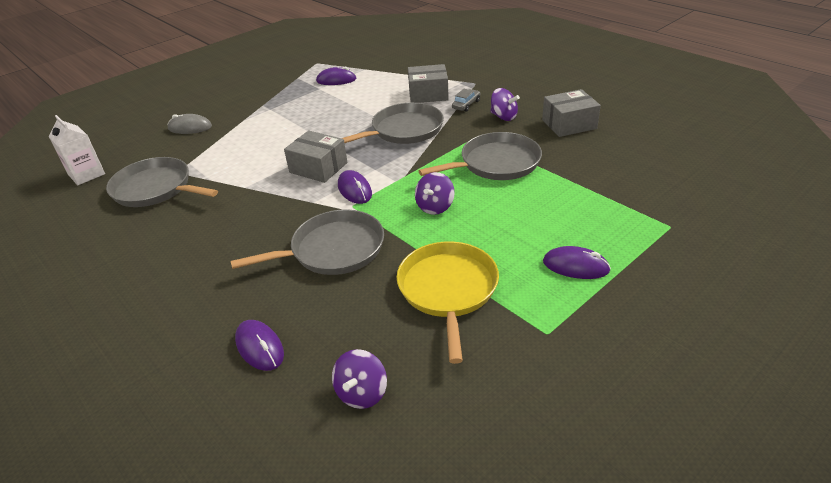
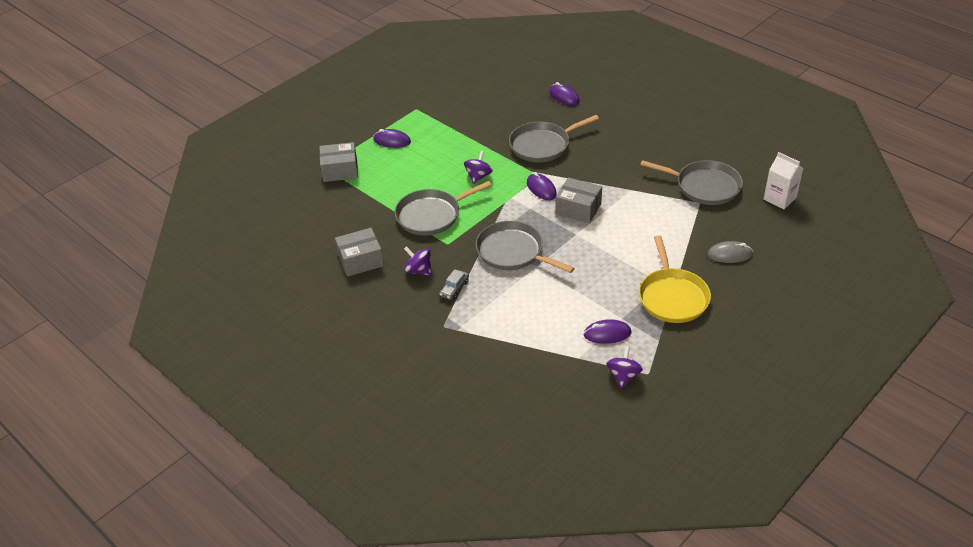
camera: 175 degrees right, 5 degrees up
(362, 393) = (506, 83): purple spinning top -> purple spinning top (623, 376)
(404, 130) = (513, 252): grey pan -> grey pan turned 75 degrees clockwise
(428, 94) = (495, 306): grey box -> grey box (340, 170)
(448, 290) = (467, 126): yellow pan -> yellow pan (672, 297)

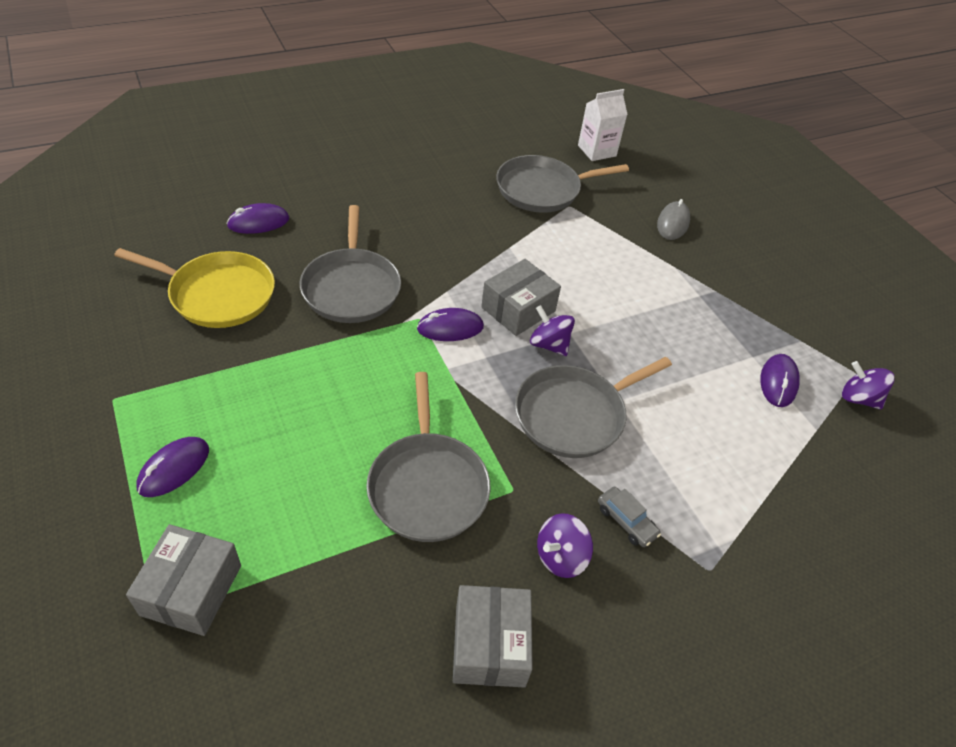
camera: 75 degrees left, 5 degrees up
(478, 176) = (370, 386): purple spinning top -> purple spinning top (549, 344)
(672, 297) = (728, 297): yellow pan -> yellow pan (217, 294)
(704, 186) = (542, 189): grey pan -> grey pan turned 150 degrees counterclockwise

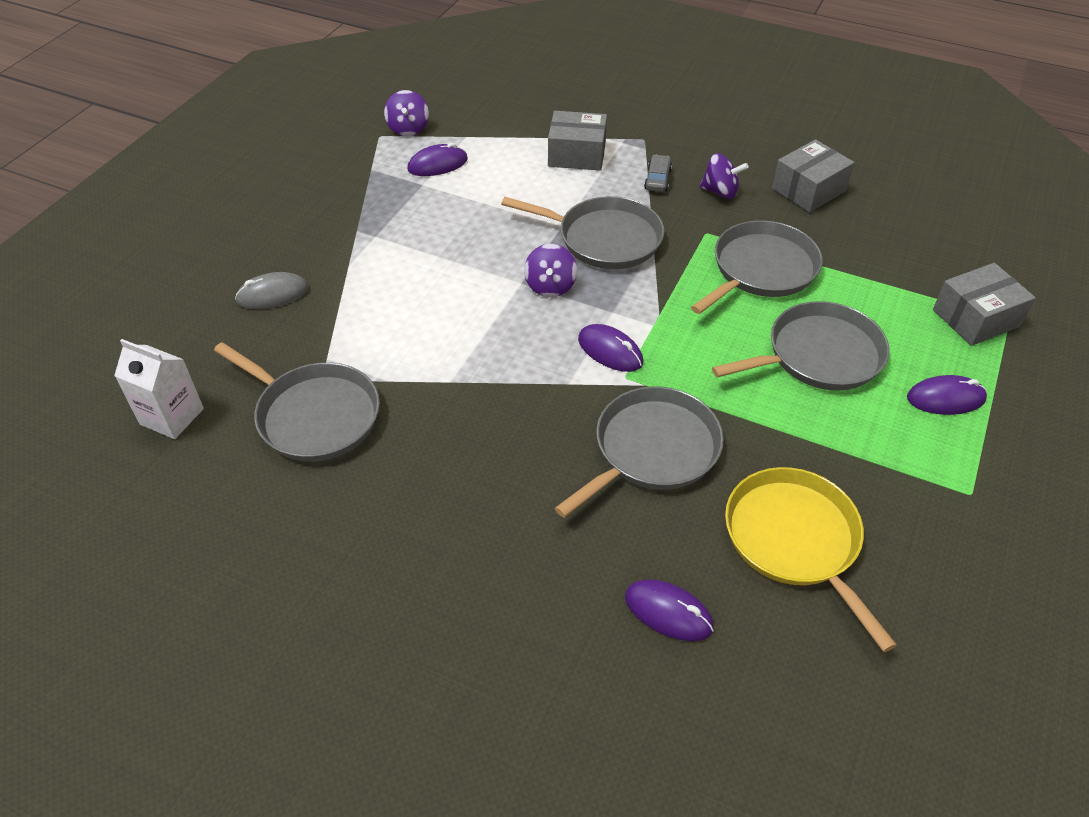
camera: 125 degrees left, 0 degrees up
(305, 433) = (818, 355): none -> grey pan
(518, 309) = (532, 325): grey box -> grey box (577, 154)

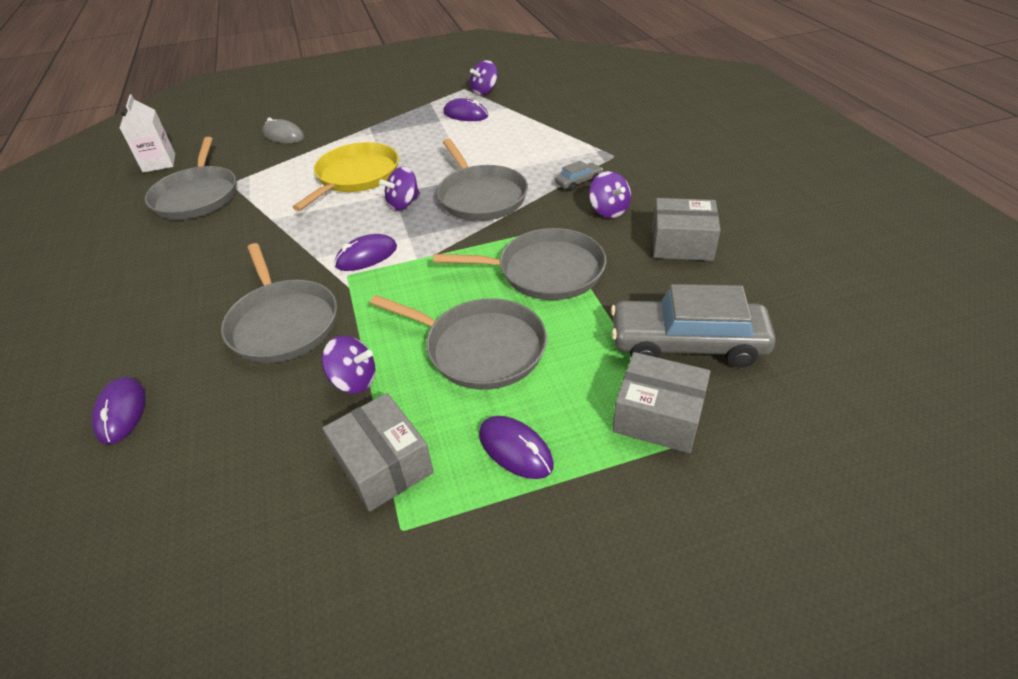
camera: 50 degrees right, 5 degrees down
(577, 154) = (553, 144): grey box -> grey box (383, 464)
(610, 351) = (366, 256): purple mouse -> purple mouse turned 60 degrees clockwise
(652, 450) = (283, 323): grey pan -> grey pan turned 60 degrees clockwise
(784, 442) = (354, 380): none -> purple spinning top
(795, 540) = (246, 441): yellow pan -> yellow pan (355, 176)
(920, 261) = (687, 344): none -> grey car

